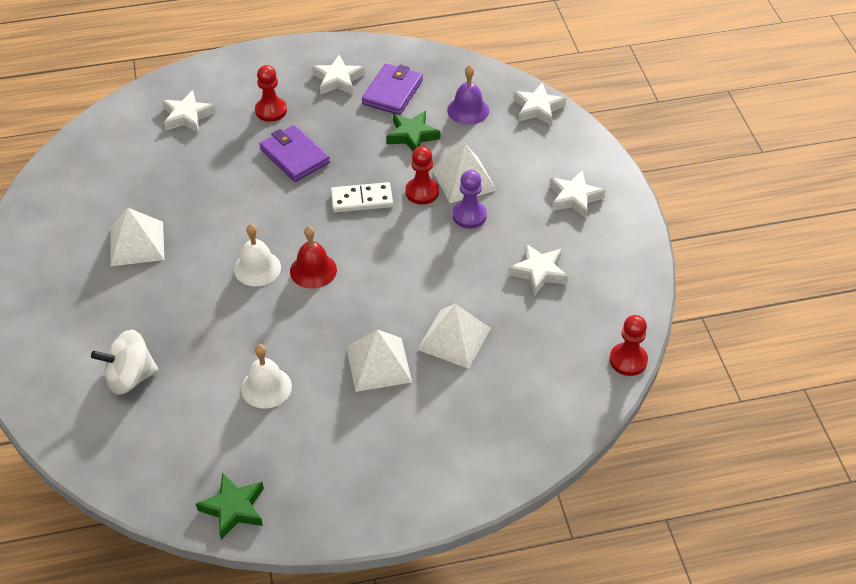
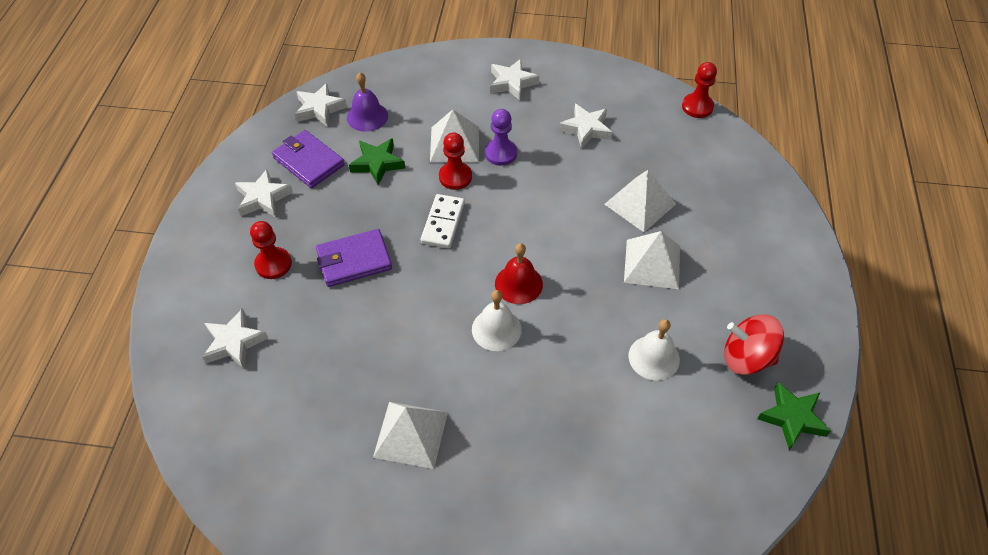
camera: 70 degrees left, 5 degrees up
(130, 377) = (604, 479): white spinning top -> none
(291, 461) = (746, 357): none -> red spinning top
(537, 108) = (393, 72): white star -> white star (319, 109)

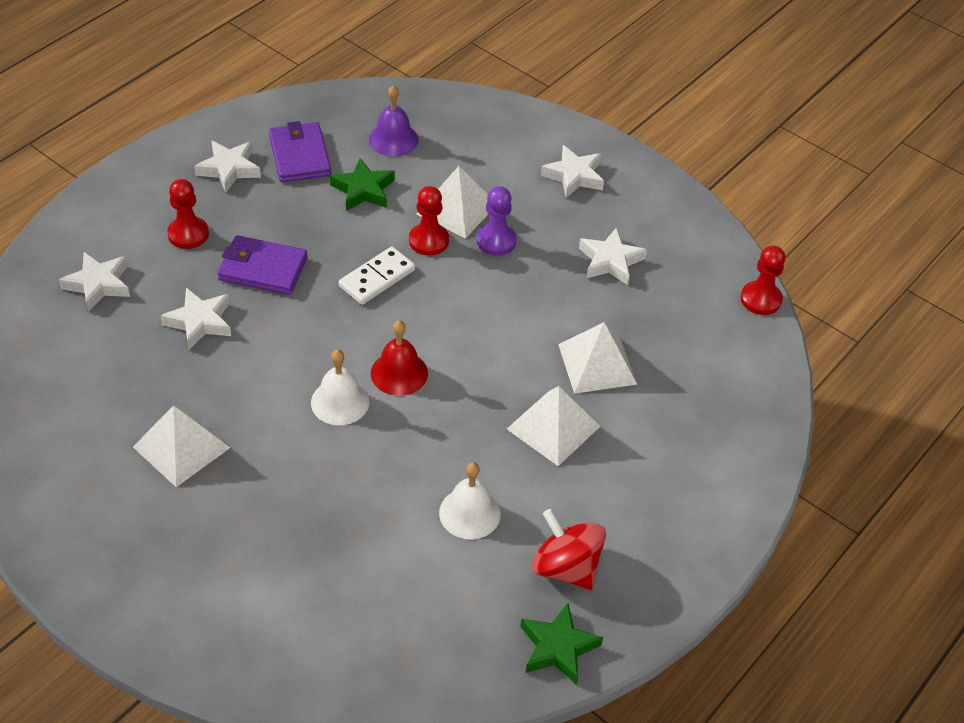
camera: 30 degrees right, 5 degrees down
(319, 109) = (353, 109): white star -> white star (200, 322)

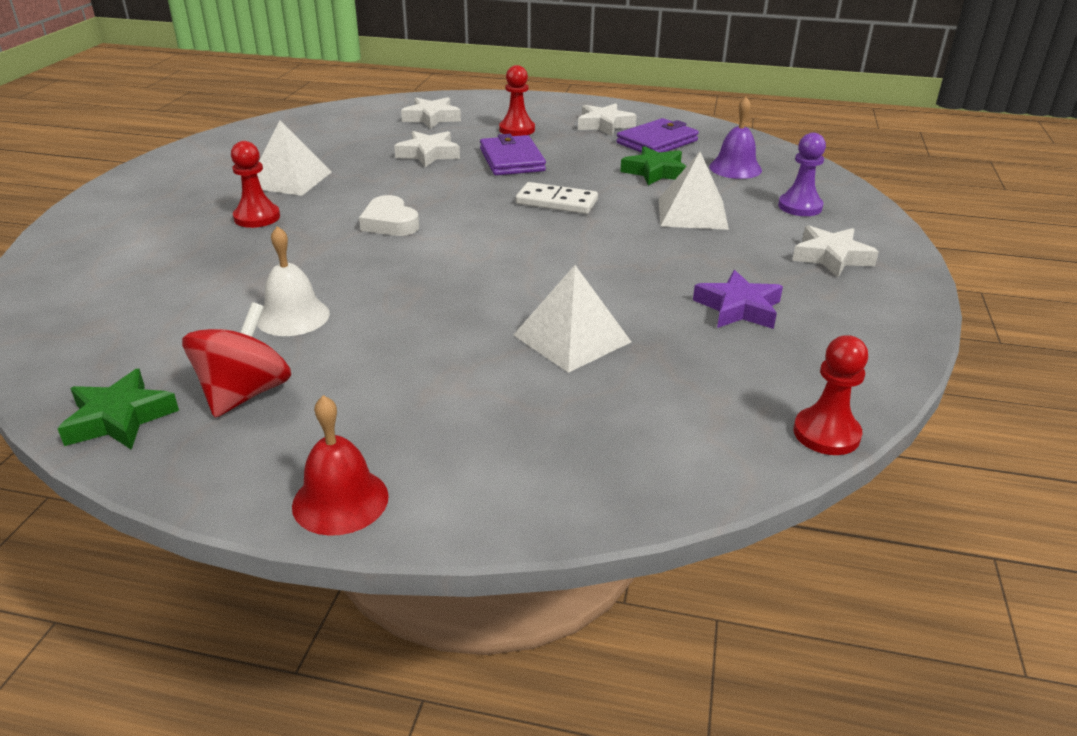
camera: 65 degrees right, 15 degrees down
(340, 402) = (390, 223): white bell -> white heart
(399, 373) = (450, 239): red bell -> red bell (340, 500)
(428, 241) = (633, 211): red pawn -> red pawn (257, 217)
(496, 241) = (677, 241): purple pawn -> purple pawn (800, 207)
(553, 427) = (450, 334): white pyramid -> none
(610, 261) = (738, 308): white star -> purple star

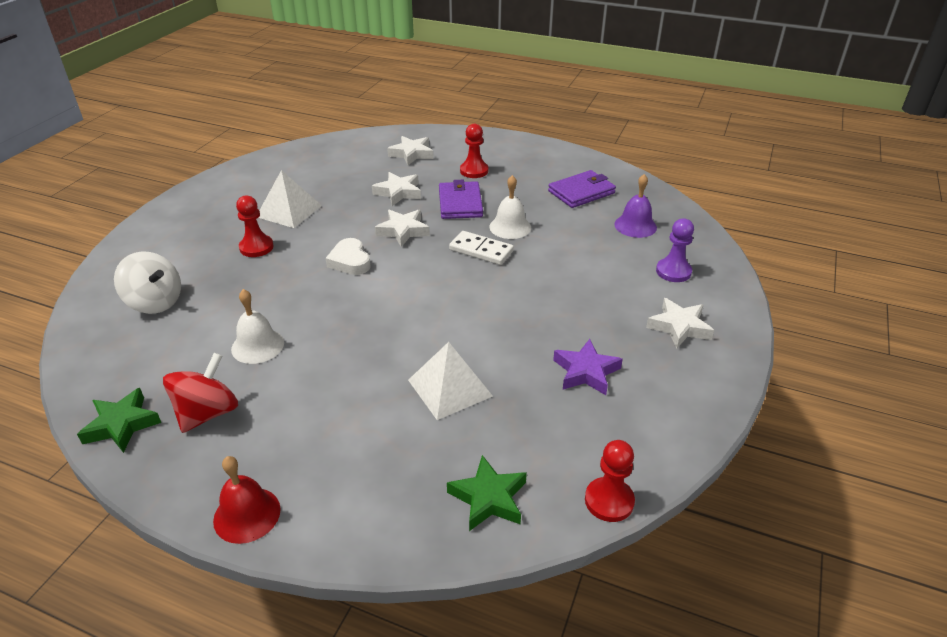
camera: 10 degrees right, 5 degrees up
(130, 282) = (155, 302): none -> white spinning top
(583, 178) = (510, 227): none -> white bell
(604, 125) = (545, 170): white star -> white star (403, 231)
(655, 172) = (568, 225): green star -> green star (488, 498)
(692, 213) = (583, 271): white pyramid -> none

